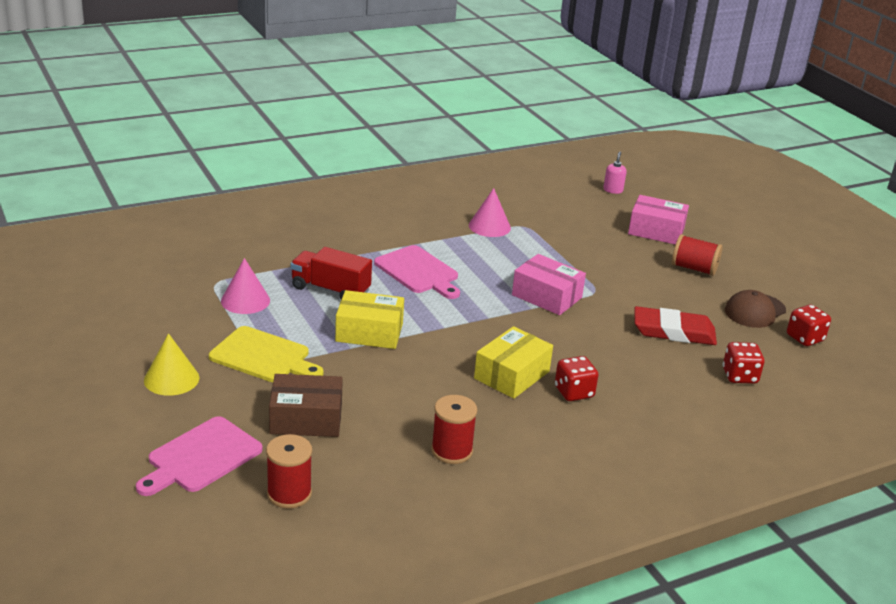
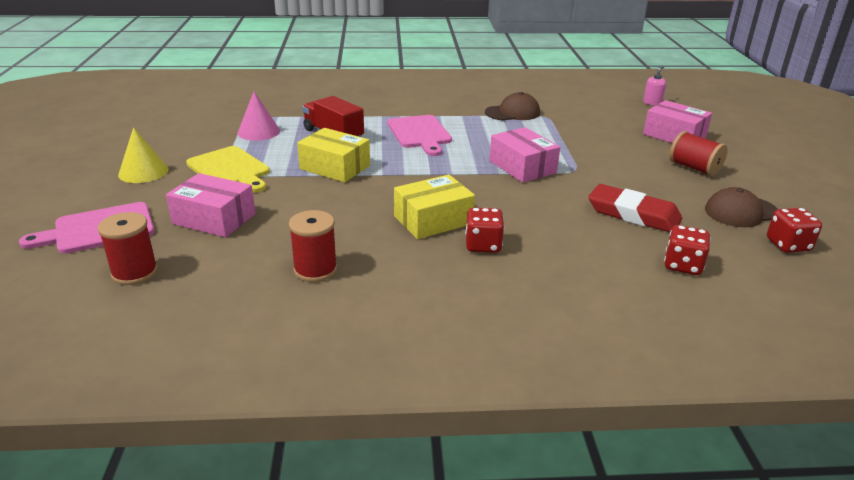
camera: 25 degrees right, 0 degrees up
(306, 419) = (214, 219): brown box -> pink box
(489, 226) = (512, 113): pink cone -> brown cap

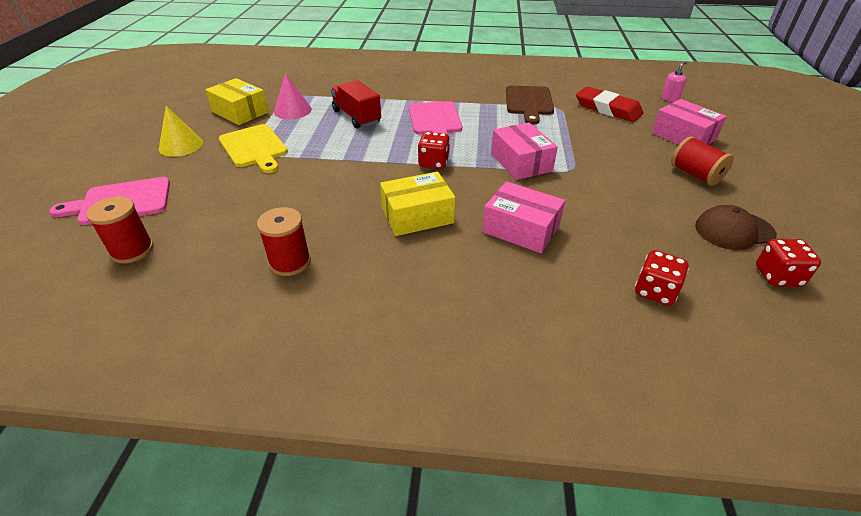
camera: 10 degrees right, 10 degrees up
(214, 219) = (221, 198): pink box -> pink box (521, 229)
(335, 167) = (346, 151): yellow box -> yellow box (240, 112)
(483, 245) = (456, 248): red dice -> red dice (433, 163)
(512, 113) = (529, 102): brown cap -> brown cutting board
(633, 214) = (618, 224): red eraser -> red eraser (607, 109)

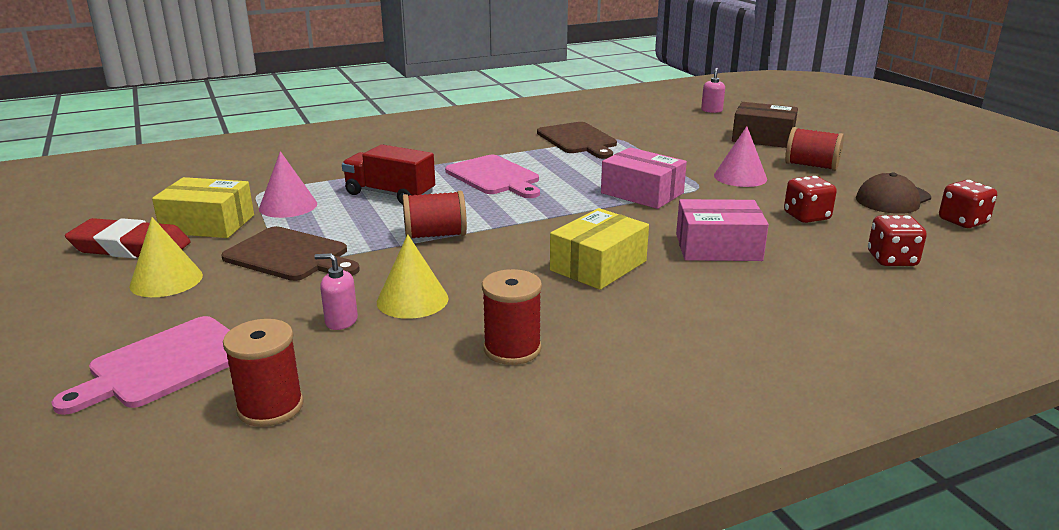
camera: 30 degrees left, 15 degrees down
(227, 204) = (341, 321): none -> pink soap dispenser
(254, 147) = (290, 256): yellow cutting board -> brown cutting board
(279, 203) = (412, 300): none -> yellow cone
(346, 157) = (435, 235): none -> red spool
(433, 163) = (549, 215): red dice -> red dice (806, 216)
(607, 109) = (665, 130): red eraser -> red eraser (130, 247)
(617, 169) = (740, 177): none -> pink cone
(683, 136) = (763, 138): pink box -> brown box

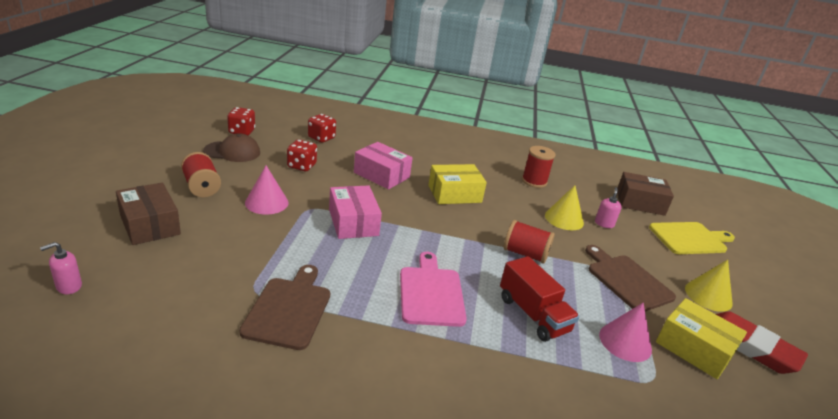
camera: 150 degrees left, 5 degrees up
(165, 364) = (690, 238): pink cutting board -> yellow cutting board
(270, 407) = (640, 203): red spool -> brown box
(341, 321) = (604, 224): pink soap dispenser -> pink soap dispenser turned 120 degrees counterclockwise

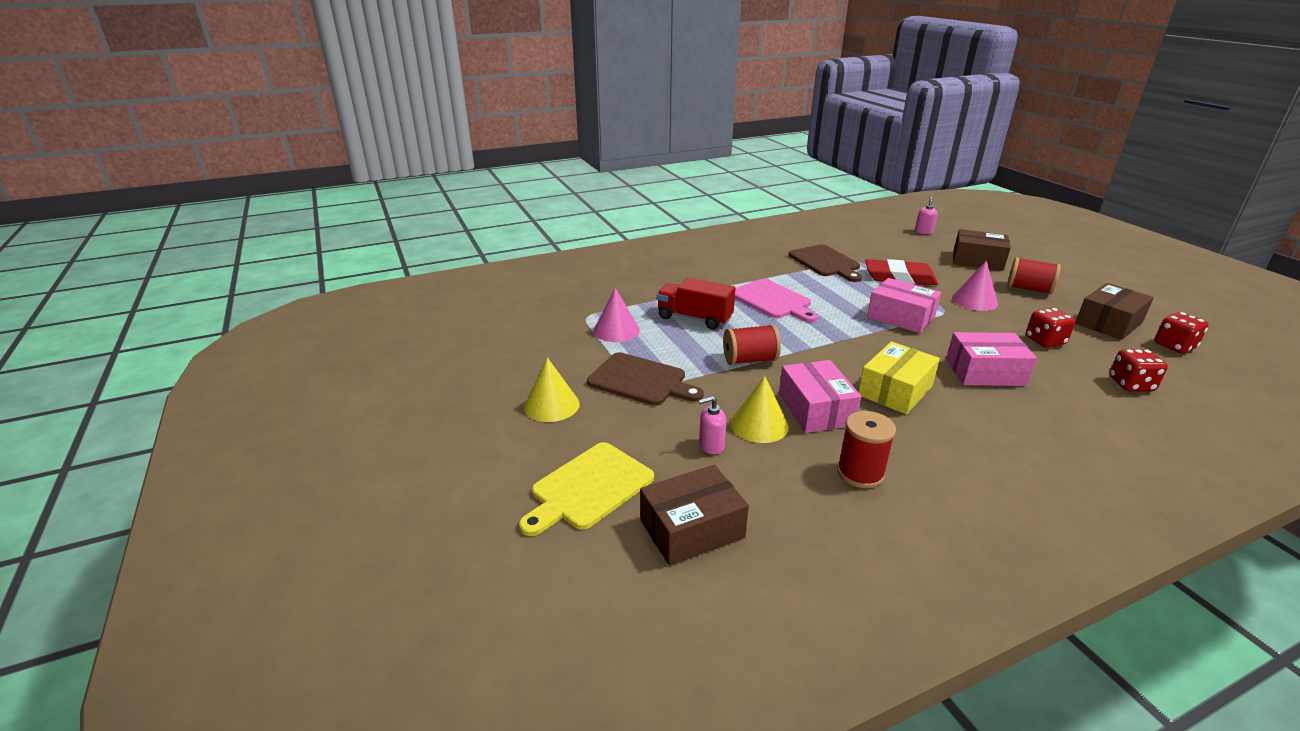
camera: 150 degrees right, 0 degrees up
(232, 152) = (1108, 323): brown cap -> brown box
(519, 209) = (815, 409): none -> pink box
(604, 224) = (711, 445): pink soap dispenser -> pink soap dispenser turned 90 degrees clockwise
(694, 348) = (559, 348): yellow box -> none
(750, 346) = (507, 372): red eraser -> red eraser (899, 277)

